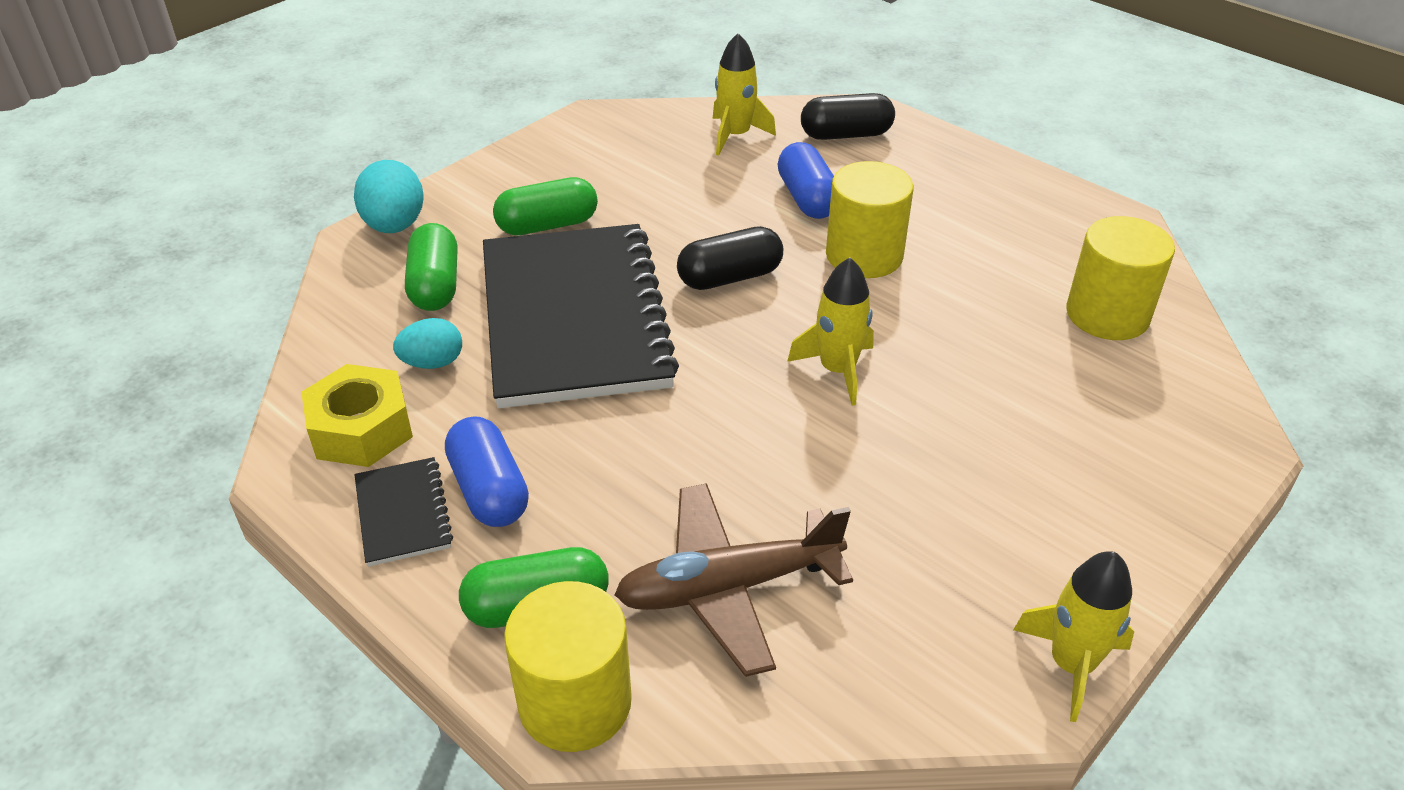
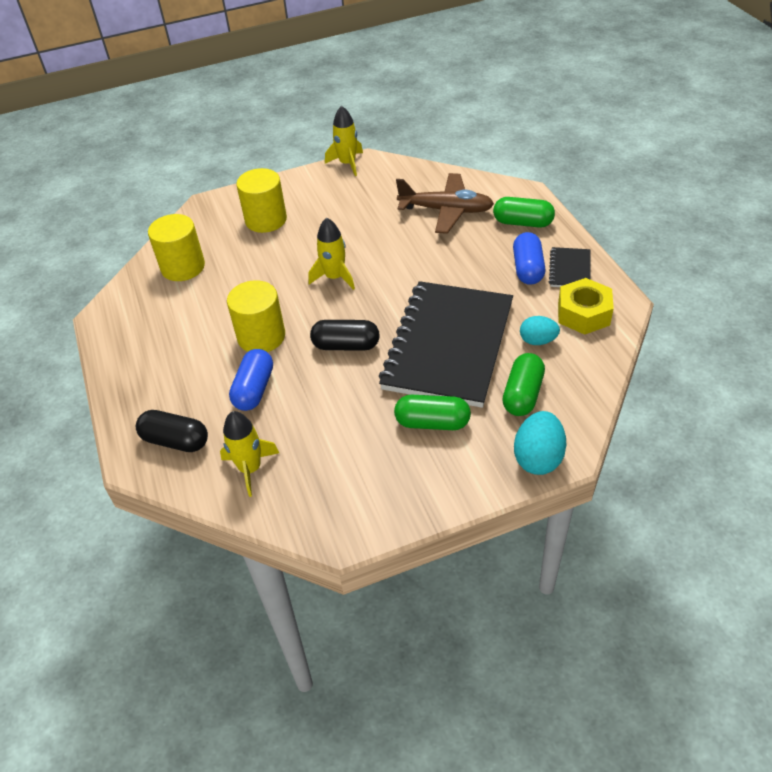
camera: 150 degrees left, 5 degrees up
(575, 702) = (520, 193): yellow cylinder -> yellow cylinder (266, 220)

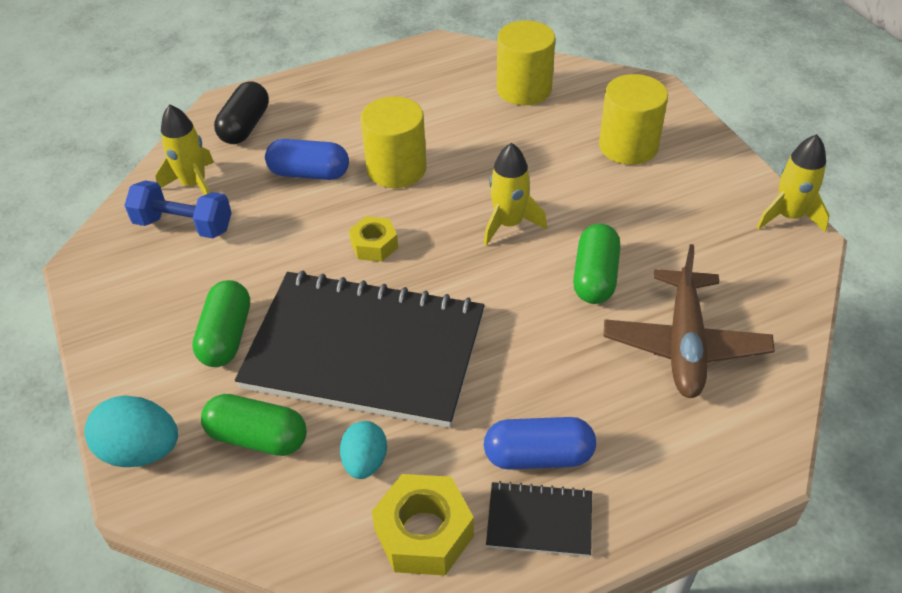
camera: 85 degrees right, 0 degrees up
(304, 468) = (184, 225): none -> blue dumbbell
(346, 345) = (374, 245): black capsule -> yellow nut
(522, 223) = (666, 454): green capsule -> green capsule (595, 277)

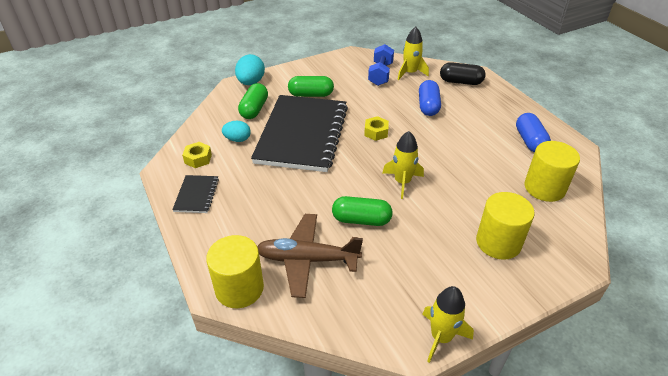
camera: 85 degrees right, 5 degrees down
(396, 169) = (441, 136): yellow cylinder -> yellow cylinder (239, 288)
(424, 533) = (198, 159): yellow nut -> yellow nut, size x0.63
(538, 456) = (233, 195): blue capsule -> blue capsule (529, 141)

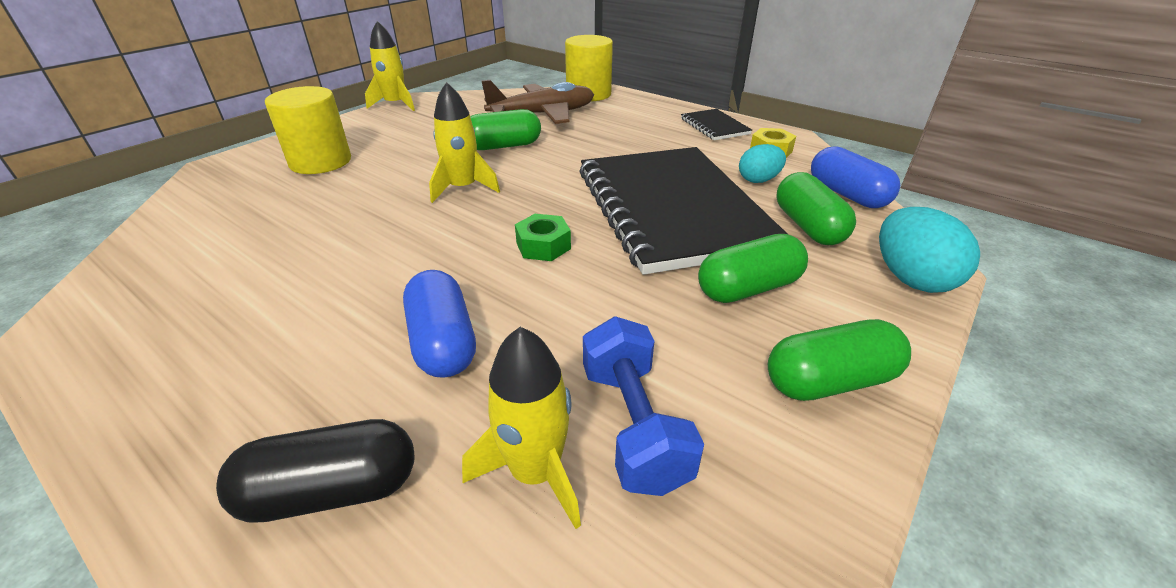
camera: 155 degrees right, 5 degrees down
(319, 69) = (829, 381): none -> green capsule
(376, 132) = (543, 246): yellow nut -> green nut
(529, 141) = (180, 315): blue capsule -> blue capsule (847, 195)
(544, 188) = (208, 232): yellow cylinder -> none

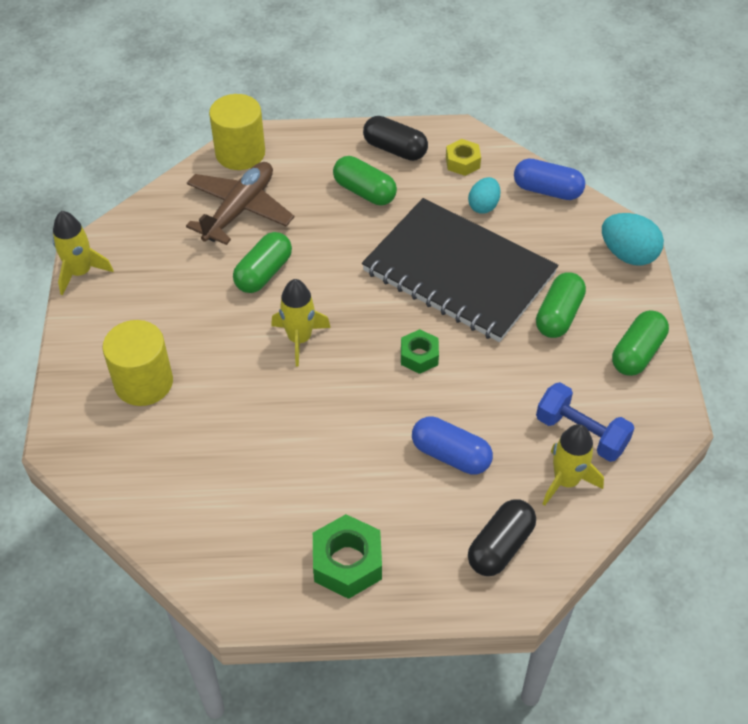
camera: 40 degrees left, 15 degrees up
(181, 371) = (347, 563): none -> green nut
(714, 126) = (395, 149): black notebook -> black capsule
(808, 226) = (548, 240): green capsule -> green capsule (364, 191)

